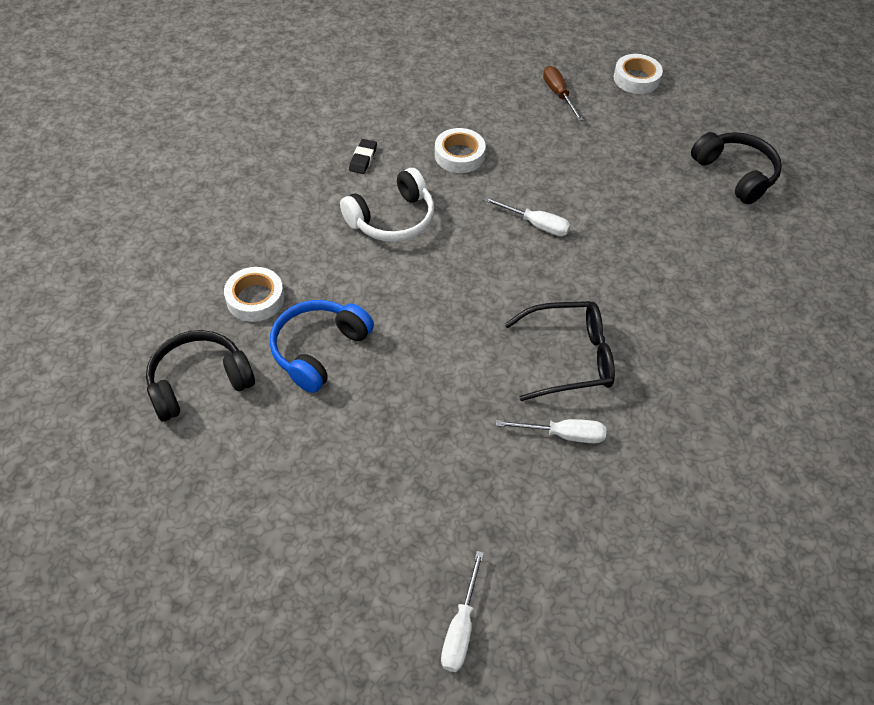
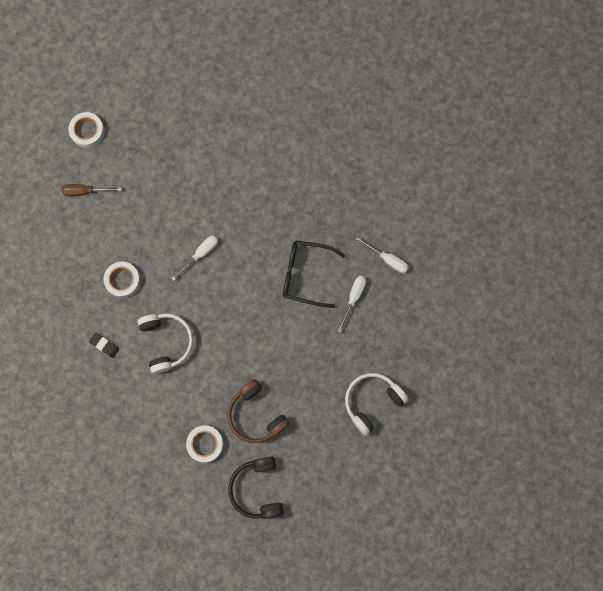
camera: 70 degrees left, 25 degrees up
(318, 350) = (256, 415): blue headphones -> brown headphones
(394, 513) = (372, 401): none -> white headphones
(461, 628) = (441, 388): white screwdriver -> white screwdriver (387, 259)
(569, 358) = (306, 274): black glasses -> black glasses turned 90 degrees counterclockwise
(735, 174) = (199, 112): black headphones -> none

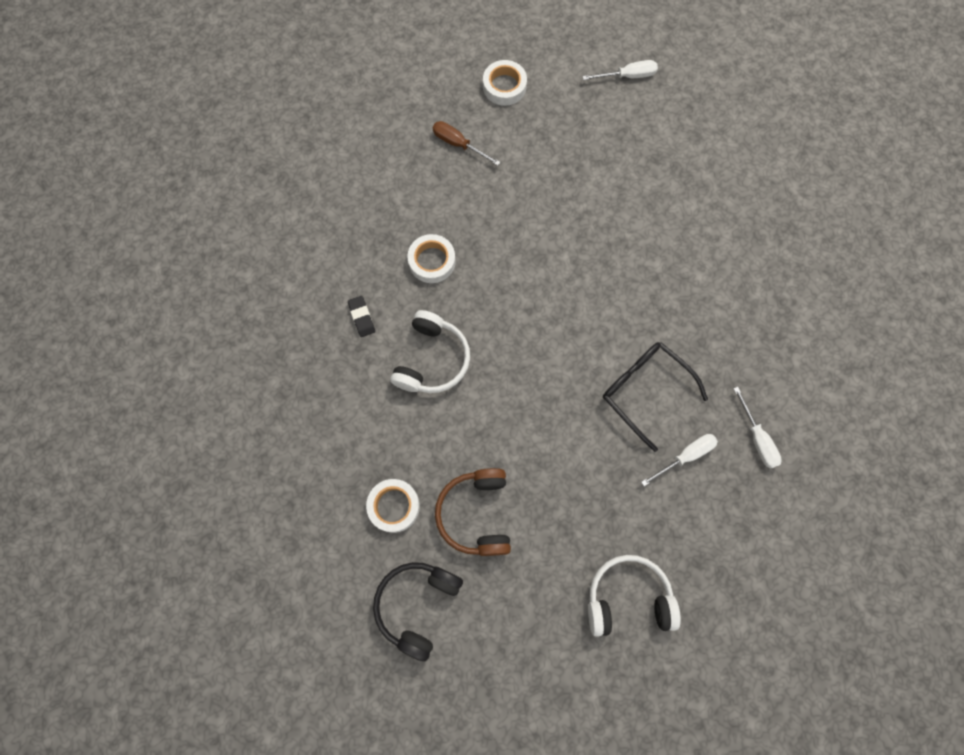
camera: 35 degrees right, 5 degrees down
(200, 254) = (537, 289): white screwdriver -> white screwdriver (627, 76)

